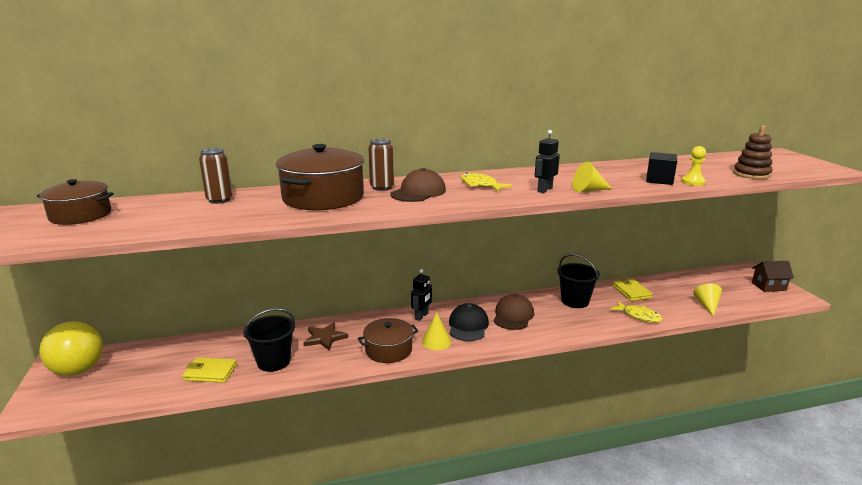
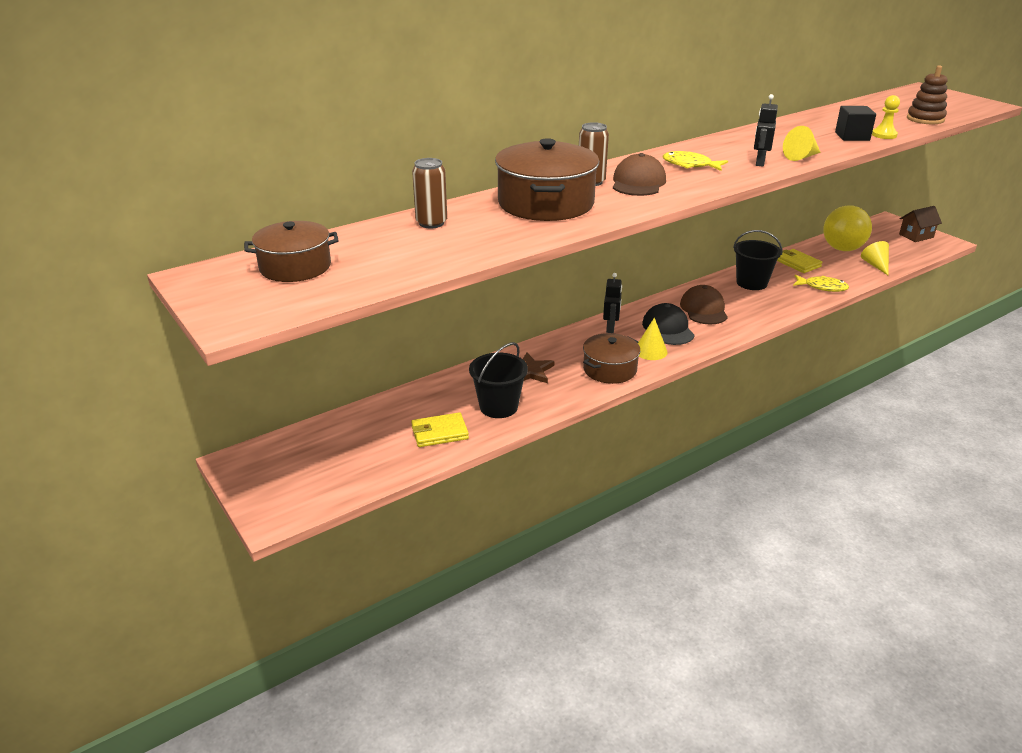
camera: 20 degrees left, 10 degrees up
(78, 370) = (275, 465): yellow ball -> yellow ball (842, 249)

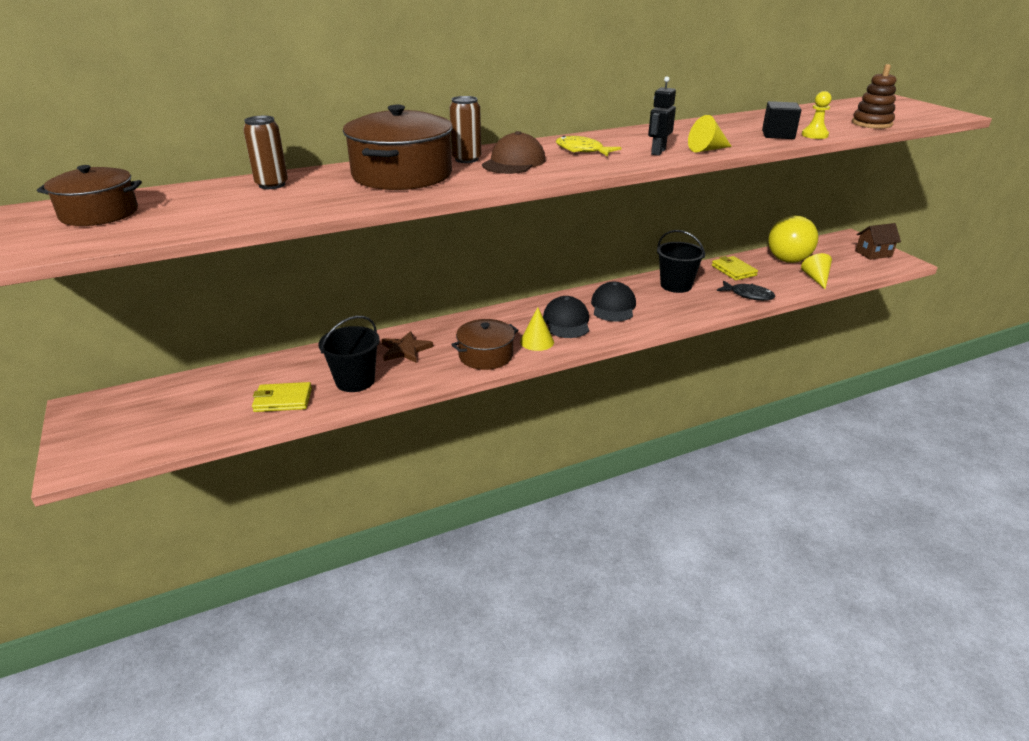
camera: 10 degrees right, 0 degrees up
(610, 328) = (510, 316): black robot -> none
(703, 309) = (613, 306): brown cap -> black cap
(822, 287) = (748, 295): yellow fish -> black fish

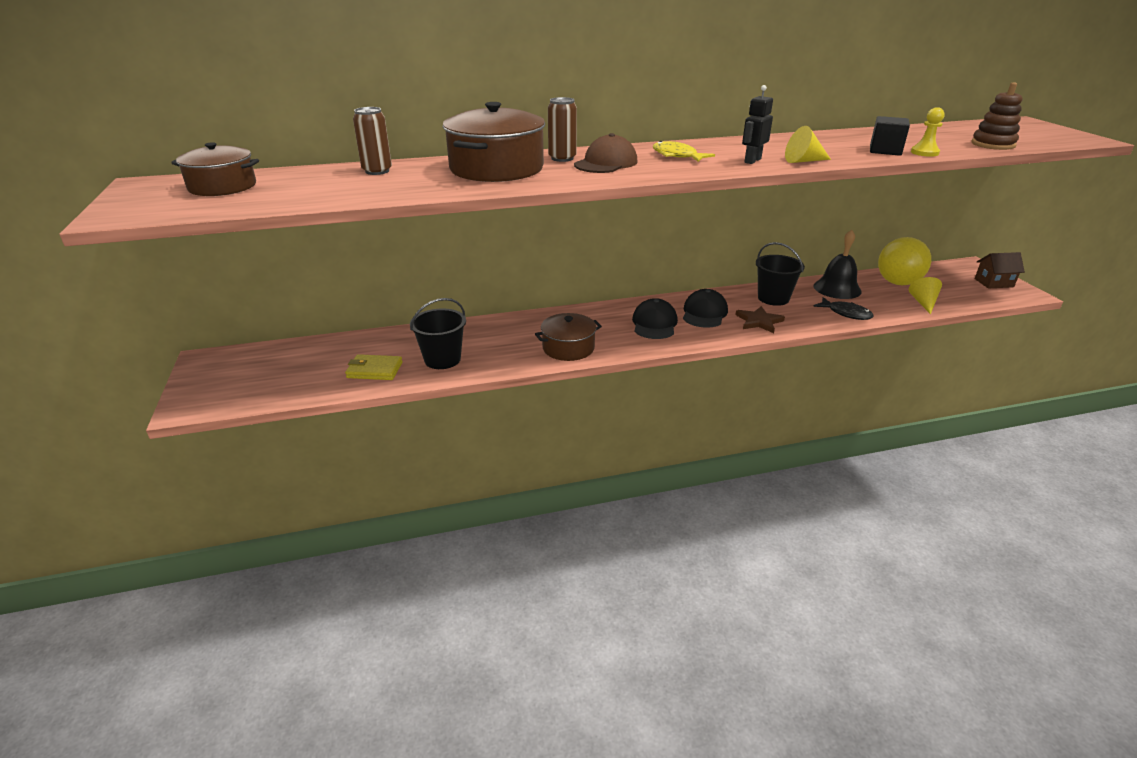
camera: 10 degrees right, 0 degrees up
(405, 350) = (495, 336): brown star -> brown star (759, 321)
(537, 341) = (620, 339): yellow cone -> none
(733, 270) = (837, 288): yellow wallet -> black bell

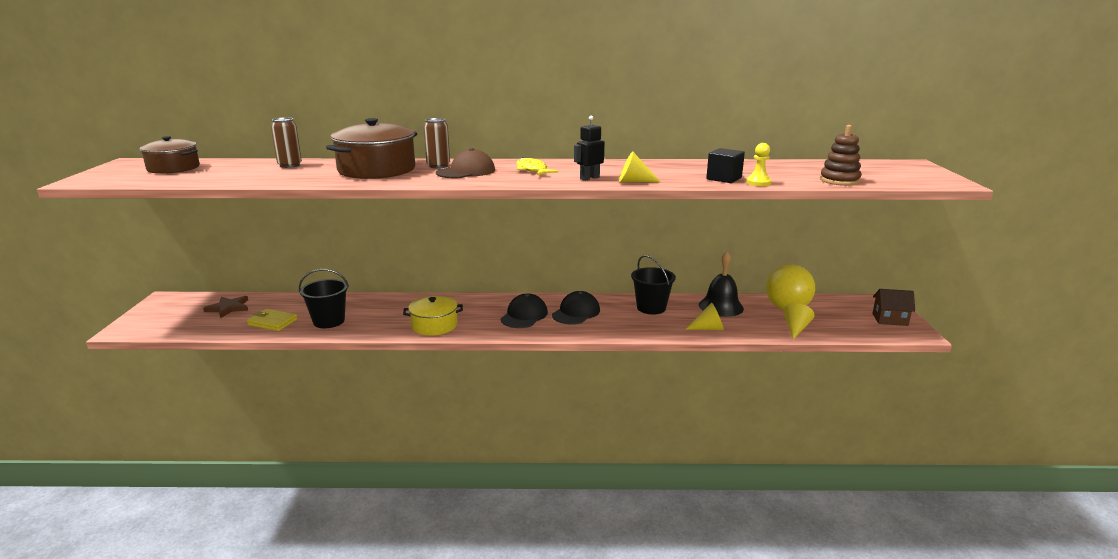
camera: 15 degrees right, 10 degrees down
(568, 348) = (434, 325): brown pot -> yellow pot
(759, 321) = (619, 325): brown star -> brown star (228, 308)
(846, 313) = (708, 328): black fish -> yellow cone

